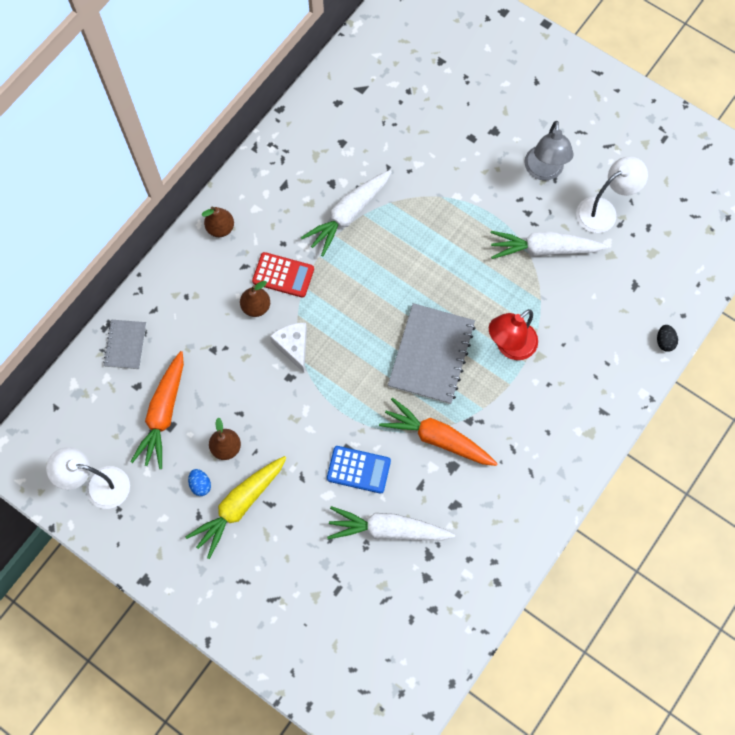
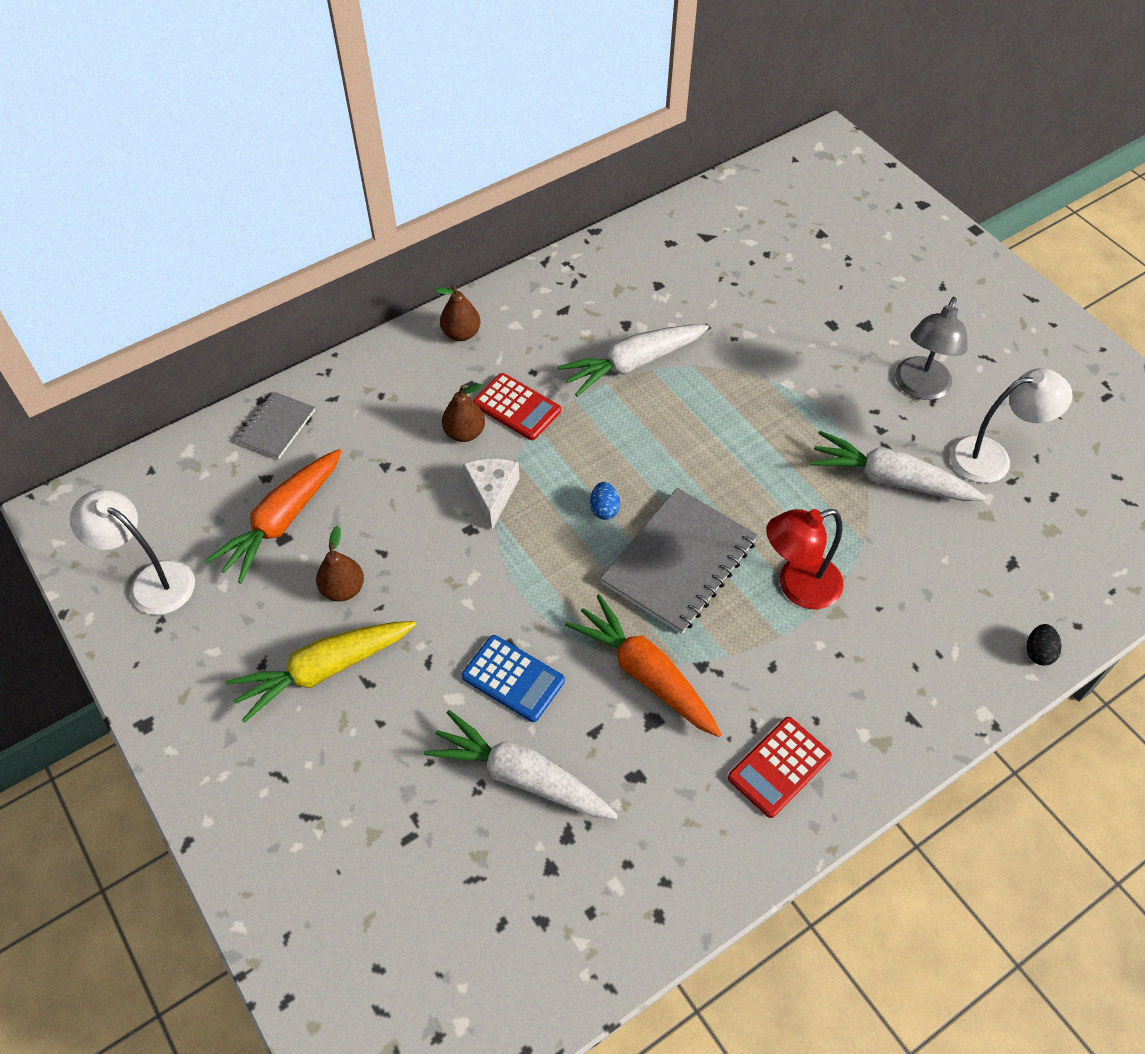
camera: 20 degrees right, 15 degrees down
(200, 485) = (285, 625): blue egg -> blue egg (604, 509)
(535, 469) = (779, 767): none -> red calculator

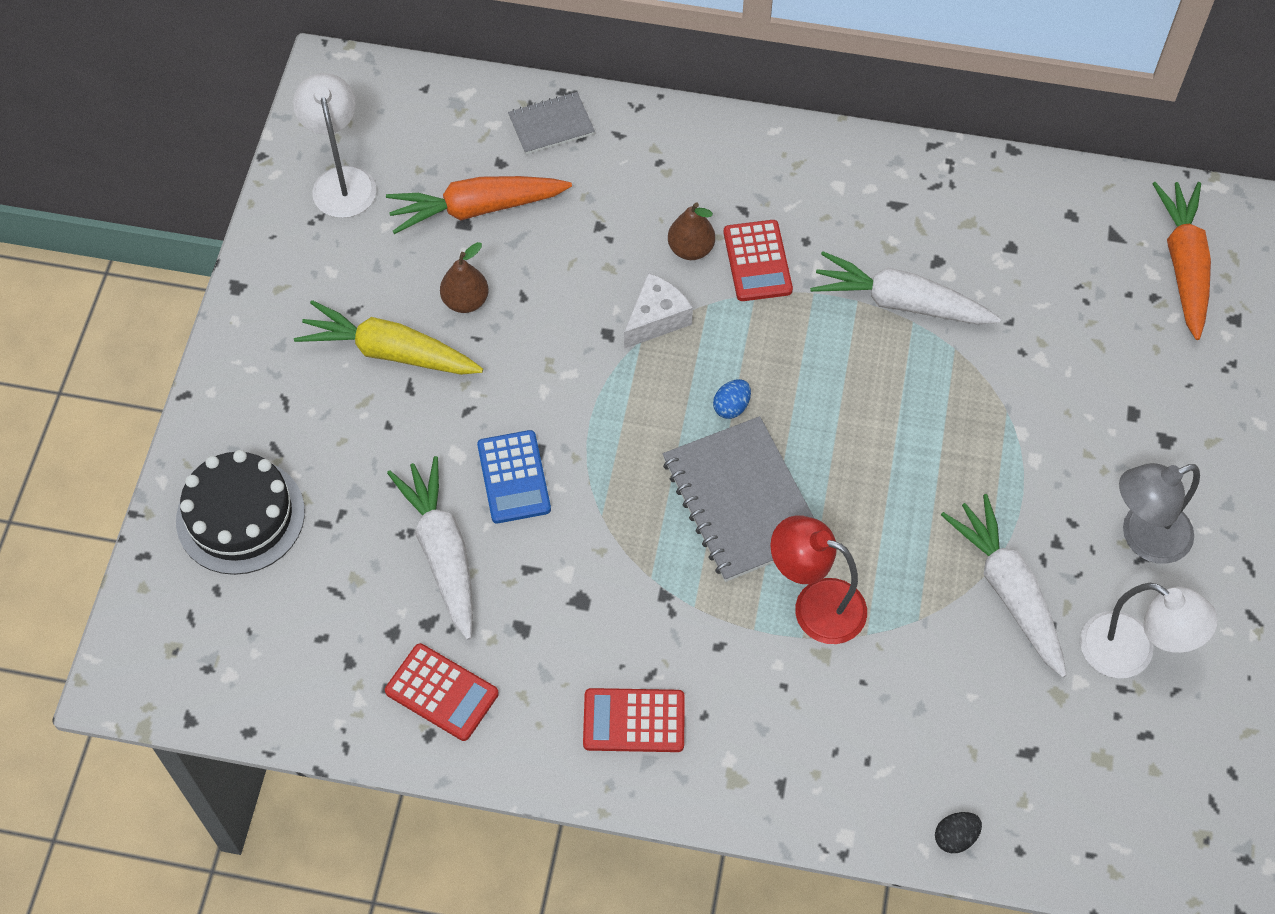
camera: 45 degrees right, 5 degrees up
(336, 893) = (240, 516): none -> black cake
(461, 333) = (783, 158): brown pear -> none
(633, 876) = (442, 692): none -> red calculator
(645, 673) = (614, 562): orange carrot -> orange carrot (1183, 265)
(679, 562) = (741, 501): grey notebook -> grey notebook turned 75 degrees clockwise

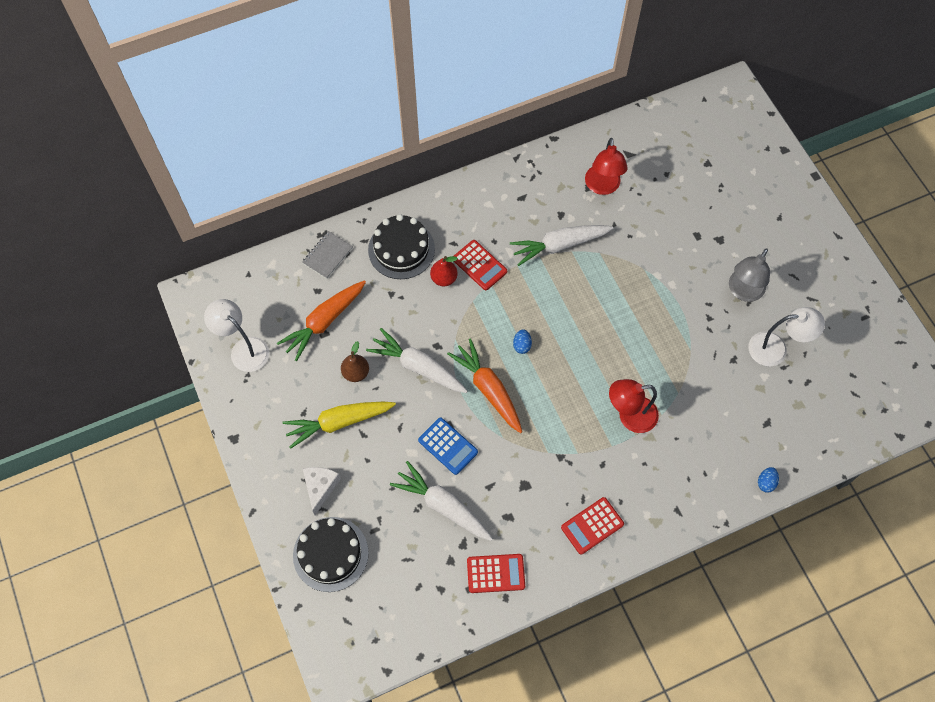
camera: 35 degrees left, 5 degrees up
(656, 319) = (454, 324): white cheese -> white cheese (320, 487)
(661, 175) = (401, 249): none -> black cake
(691, 249) = (444, 278): brown pear -> red pear
(741, 501) = (561, 388): grey notebook -> none
(955, 837) = (766, 482): black egg -> blue egg
(1008, 590) = (705, 354): white carrot -> white carrot (418, 367)
(1035, 259) = (602, 187): none -> red lamp
(1183, 265) = (668, 150): orange carrot -> orange carrot (488, 389)

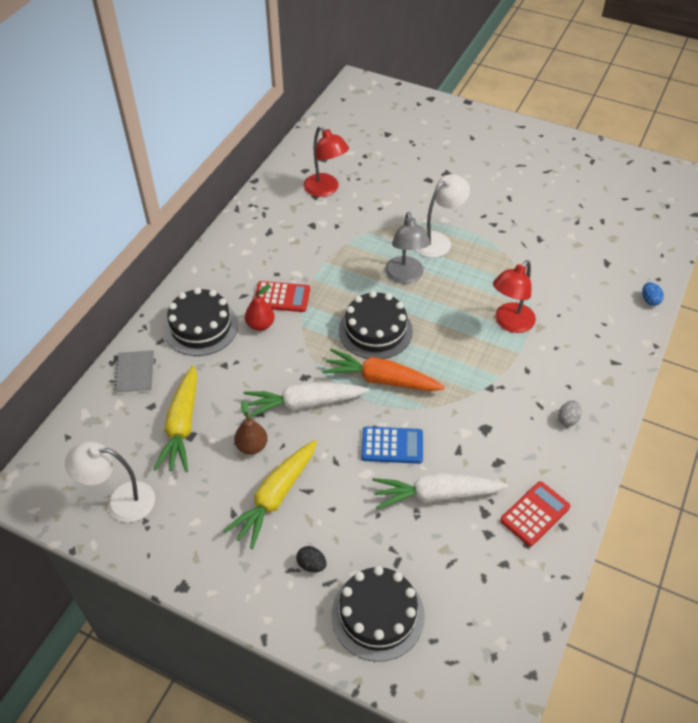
camera: 40 degrees left, 15 degrees down
(320, 487) = (311, 564): white cheese -> black egg
(324, 322) = (182, 426): orange carrot -> yellow carrot
(522, 345) = (375, 330): blue egg -> black cake
(559, 245) = (332, 245): white carrot -> none
(592, 526) = (568, 419): red calculator -> grey egg
(743, 292) = (498, 194): grey lamp -> grey lamp (405, 276)
(776, 349) = (559, 214): white lamp -> white lamp (438, 240)

